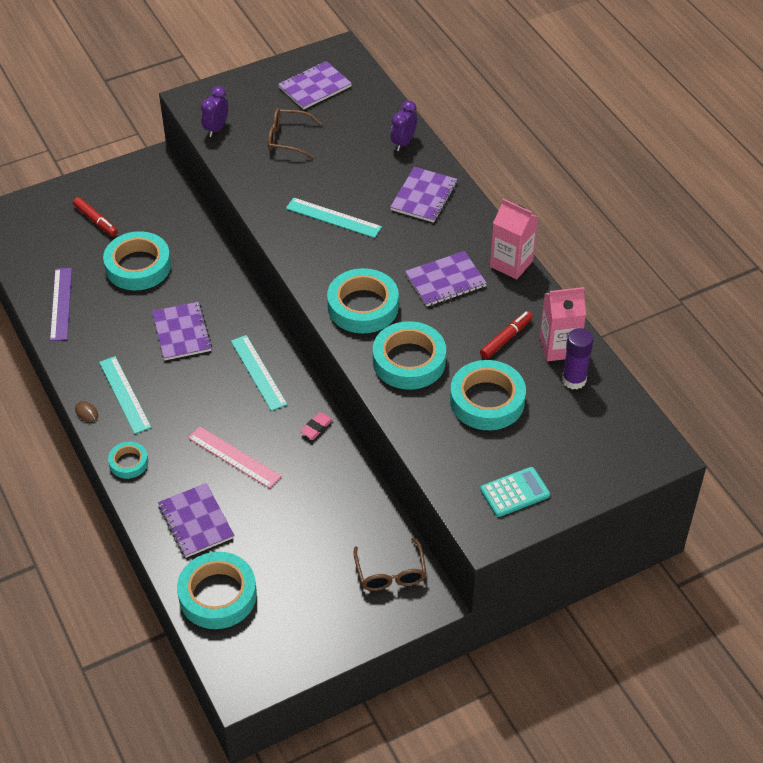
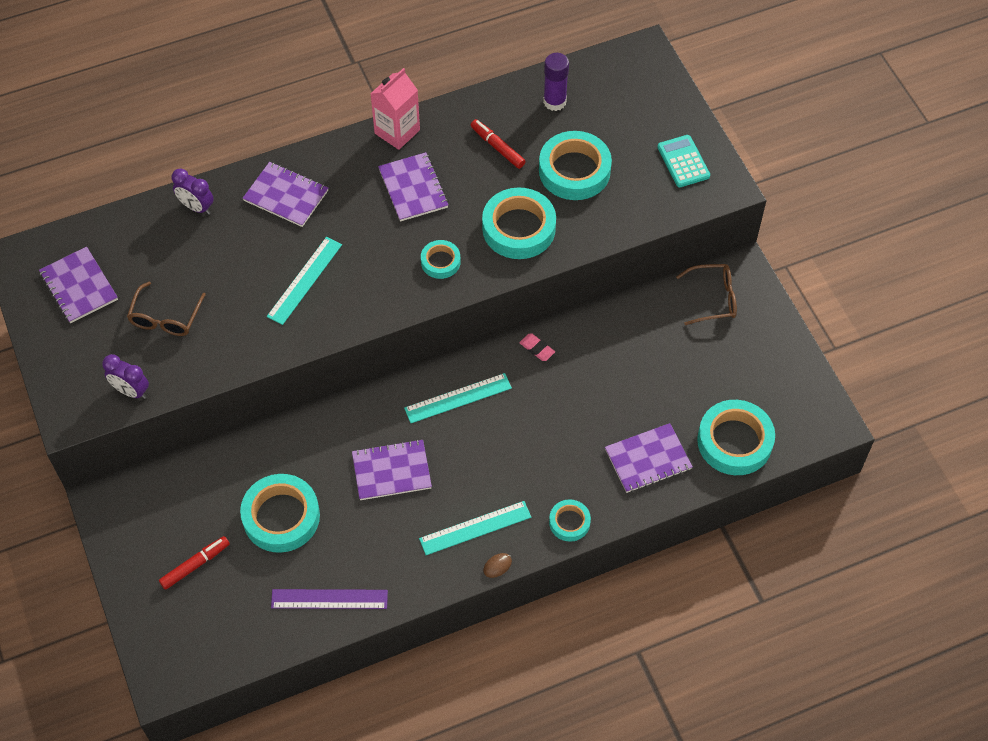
camera: 85 degrees left, 10 degrees up
(234, 457) = (569, 424): pink ruler -> none
(363, 306) = (440, 262): turquoise tape -> turquoise tape, size x0.53
(559, 347) = (512, 107): pink carton -> none

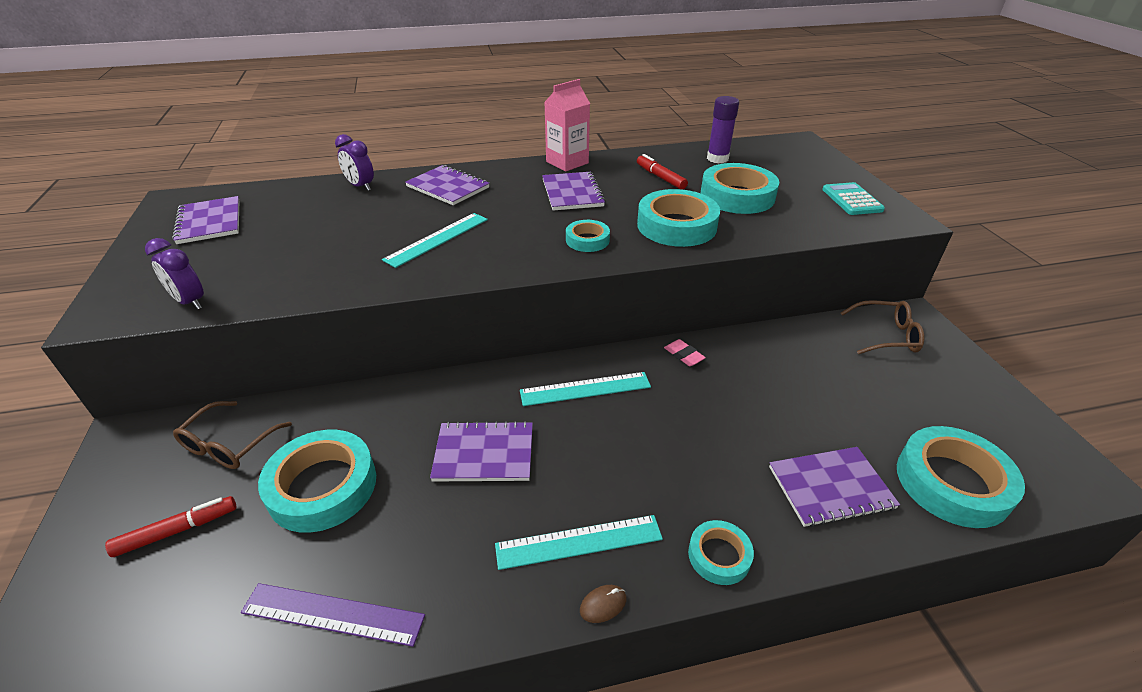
camera: 10 degrees right, 20 degrees down
(166, 317) = (276, 250): brown glasses -> brown glasses (230, 444)

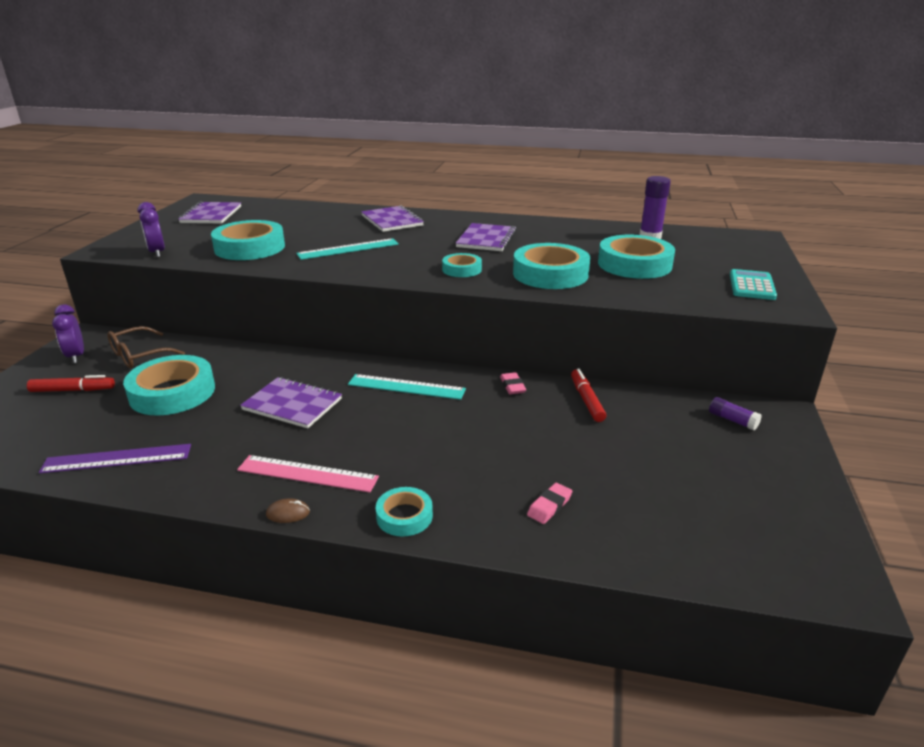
camera: 25 degrees right, 10 degrees down
(333, 614) = (117, 459): purple ruler -> purple ruler turned 45 degrees counterclockwise
(360, 186) = (329, 211): purple clock -> purple clock (76, 356)
(567, 162) = (506, 220): pink carton -> none
(579, 541) = (307, 473): turquoise ruler -> pink ruler
(660, 177) = (577, 241): red marker -> red marker (586, 400)
(830, 487) = (549, 506): purple notebook -> pink eraser
(885, 335) = (732, 420): brown glasses -> purple glue stick
(952, 482) = (677, 540): turquoise tape -> turquoise tape (250, 247)

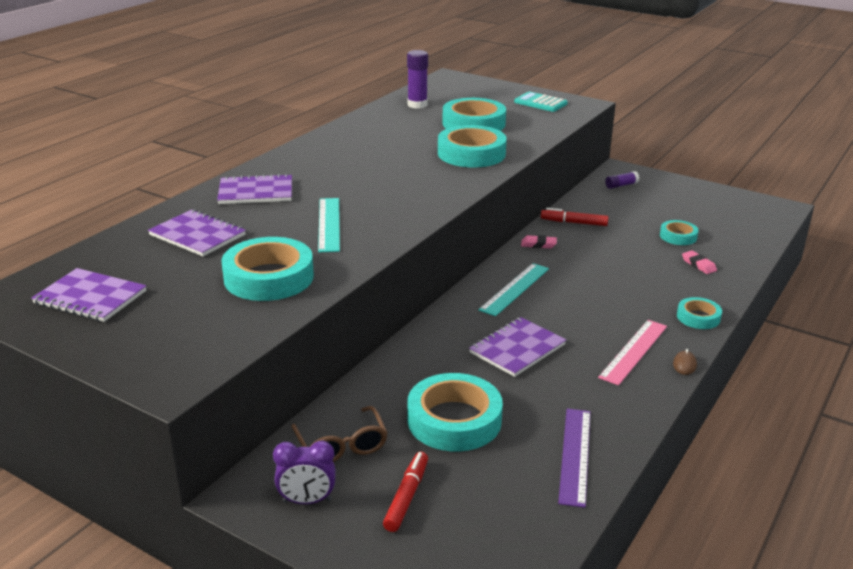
camera: 70 degrees left, 0 degrees up
(157, 253) = (227, 340): purple clock -> none
(462, 269) = (434, 183): turquoise tape -> turquoise tape (678, 236)
(486, 239) = (363, 160): purple notebook -> purple notebook (197, 235)

